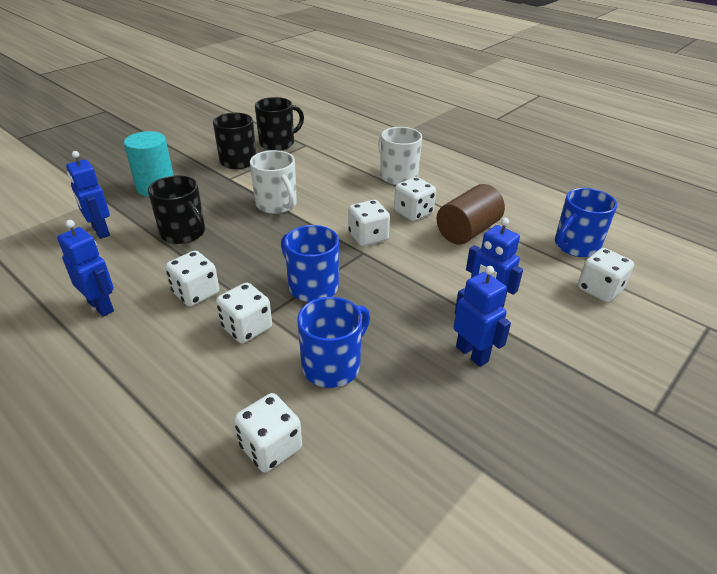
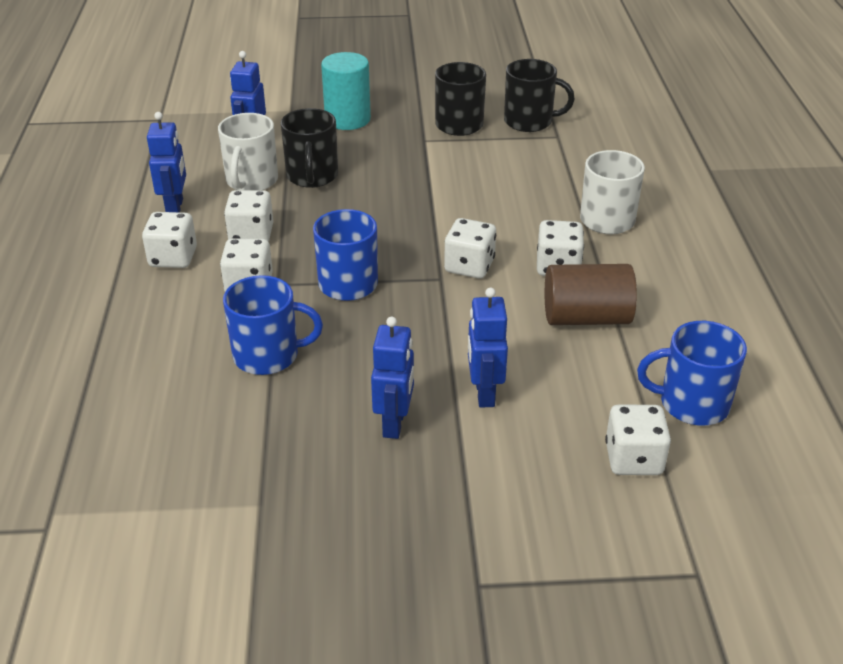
camera: 45 degrees right, 0 degrees up
(270, 447) = (146, 380): white dice -> white dice (173, 258)
(276, 204) = (430, 189): white mug -> white mug (251, 181)

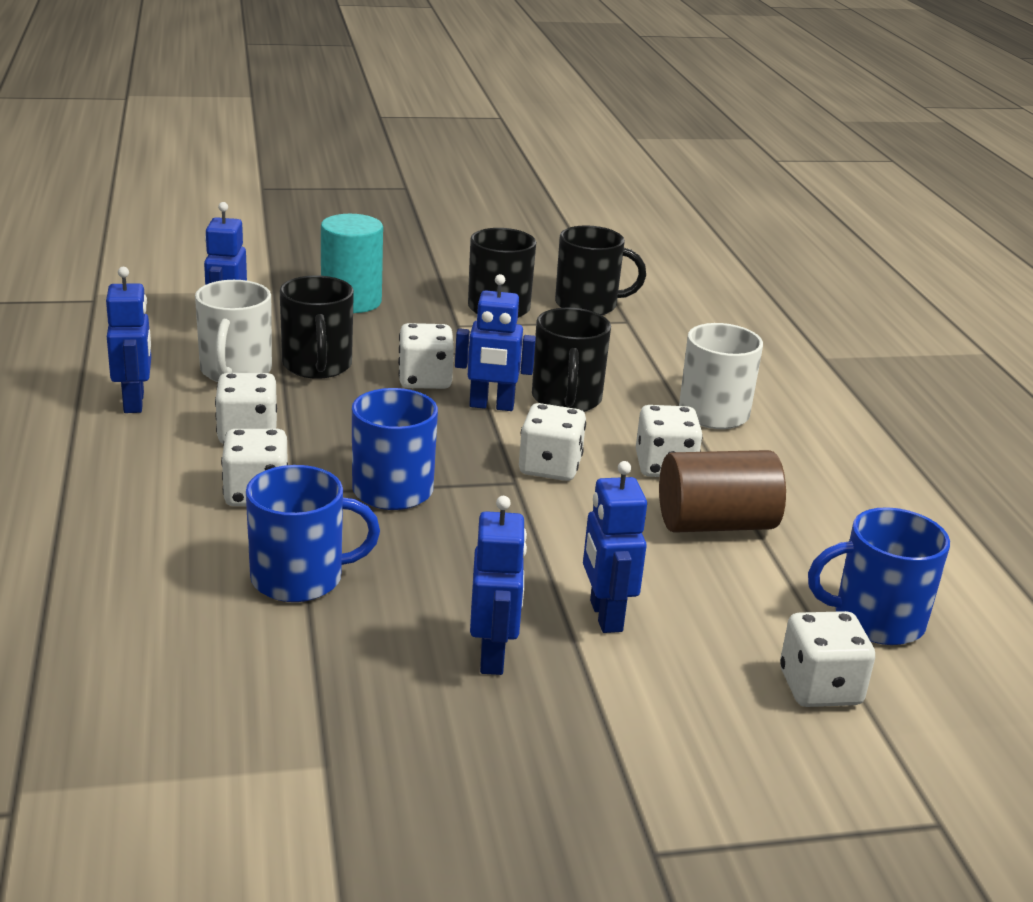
camera: 10 degrees left, 10 degrees down
(173, 258) = (142, 462): white dice -> white dice (425, 380)
(436, 212) = (491, 406): none -> blue robot
(494, 207) = (566, 399): none -> black mug

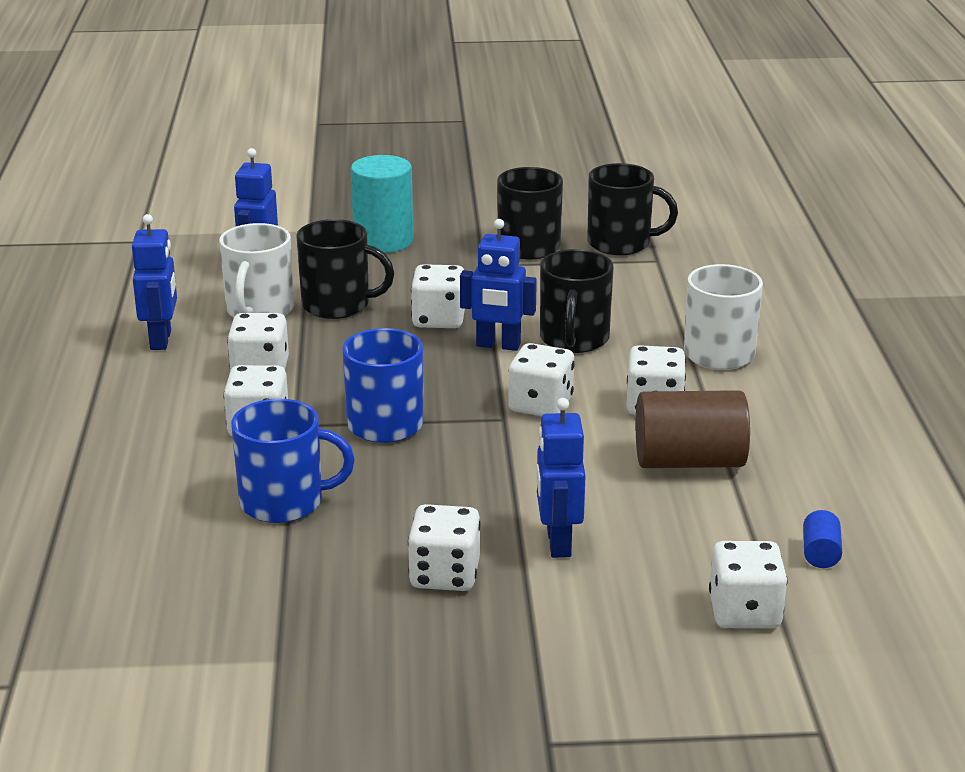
camera: 10 degrees right, 0 degrees up
(317, 365) = (337, 305): black mug -> black mug turned 75 degrees counterclockwise
(493, 656) = (445, 575): blue robot -> white dice
(876, 620) = (820, 554): blue mug -> blue cylinder

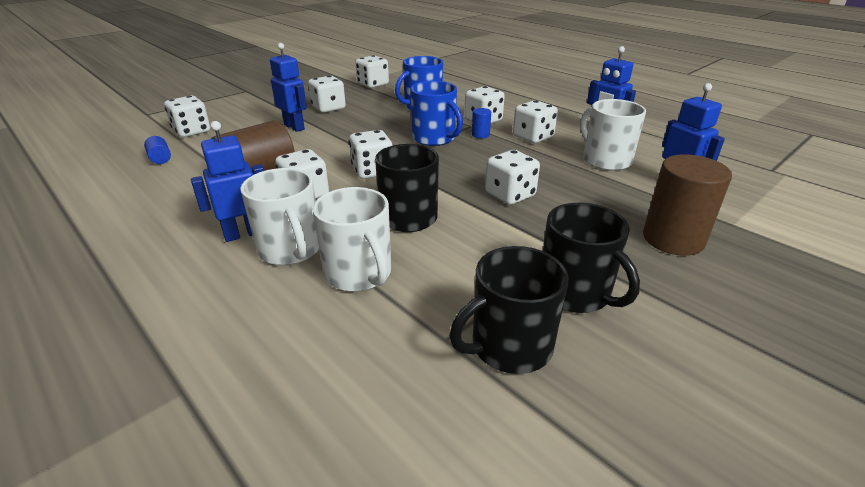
camera: 140 degrees right, 5 degrees up
(255, 625) = (373, 84): none -> white dice
(315, 403) = (480, 135): none -> blue cylinder
(337, 305) = (579, 179): black mug -> none
(383, 241) = (673, 239): turquoise cylinder -> brown cylinder
(498, 345) = (447, 193): blue robot -> blue robot (243, 234)
(675, 313) = (359, 273): none -> white mug

